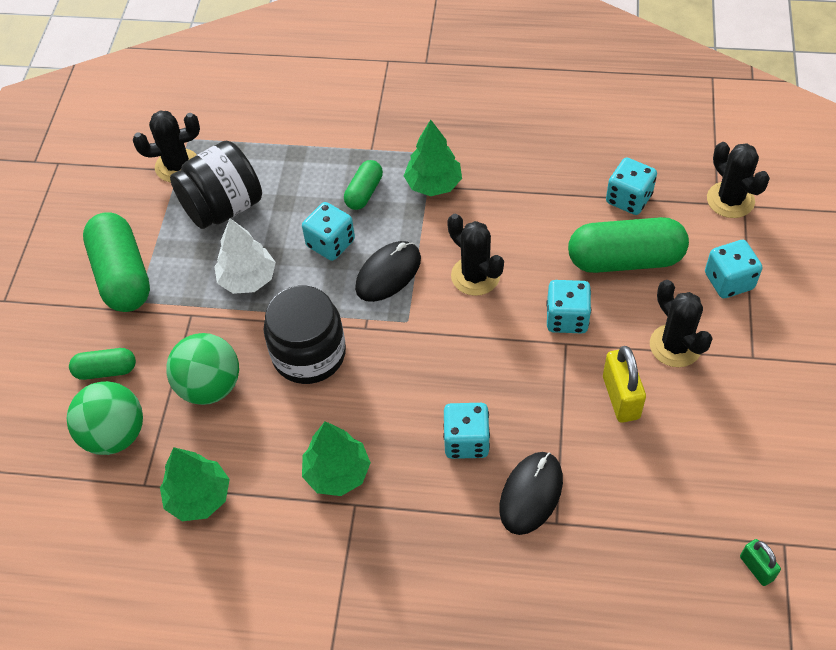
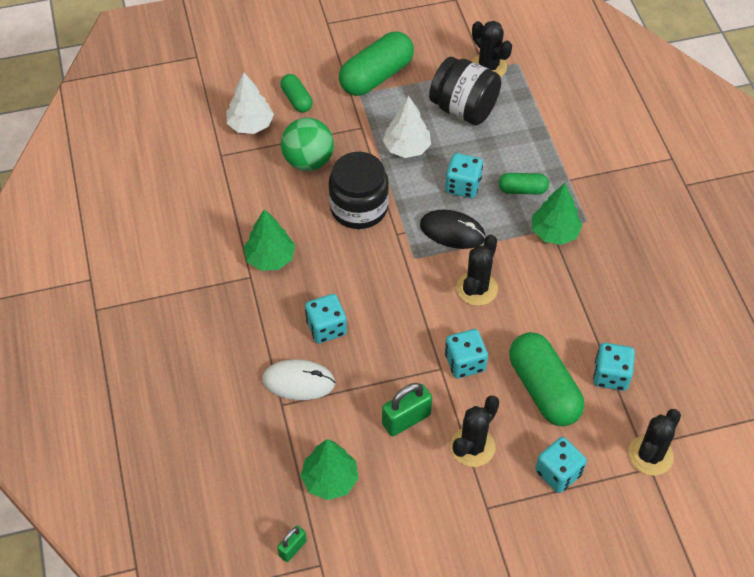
camera: 65 degrees right, 0 degrees up
(115, 435) = (250, 125): green ball -> white tree
(199, 497) = (223, 187): green tree -> green tree (330, 480)
(531, 494) = (298, 381): black mouse -> white mouse
(621, 397) = (406, 419): yellow padlock -> green padlock

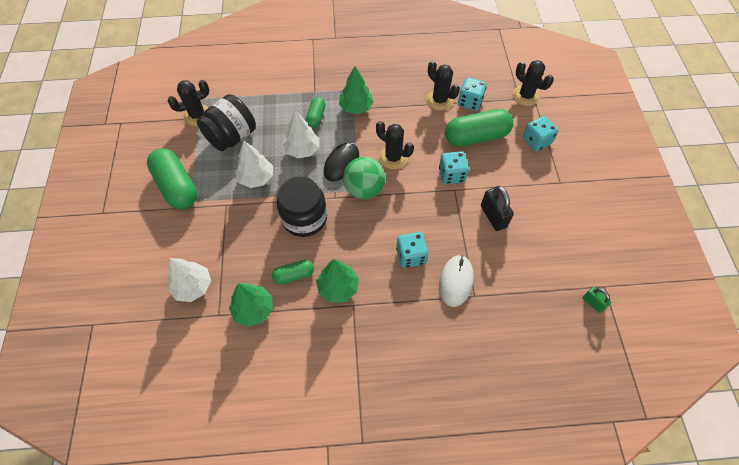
camera: 80 degrees left, 5 degrees up
(296, 99) = (178, 247): green capsule -> green capsule (294, 275)
(308, 161) = (247, 247): green ball -> green ball (364, 189)
(330, 480) = (538, 271): green tree -> green tree (253, 309)
(406, 419) = (493, 216): green padlock -> black padlock
(463, 186) = (302, 150): turquoise dice -> white tree
(472, 447) = (516, 182): black cactus -> black cactus (439, 100)

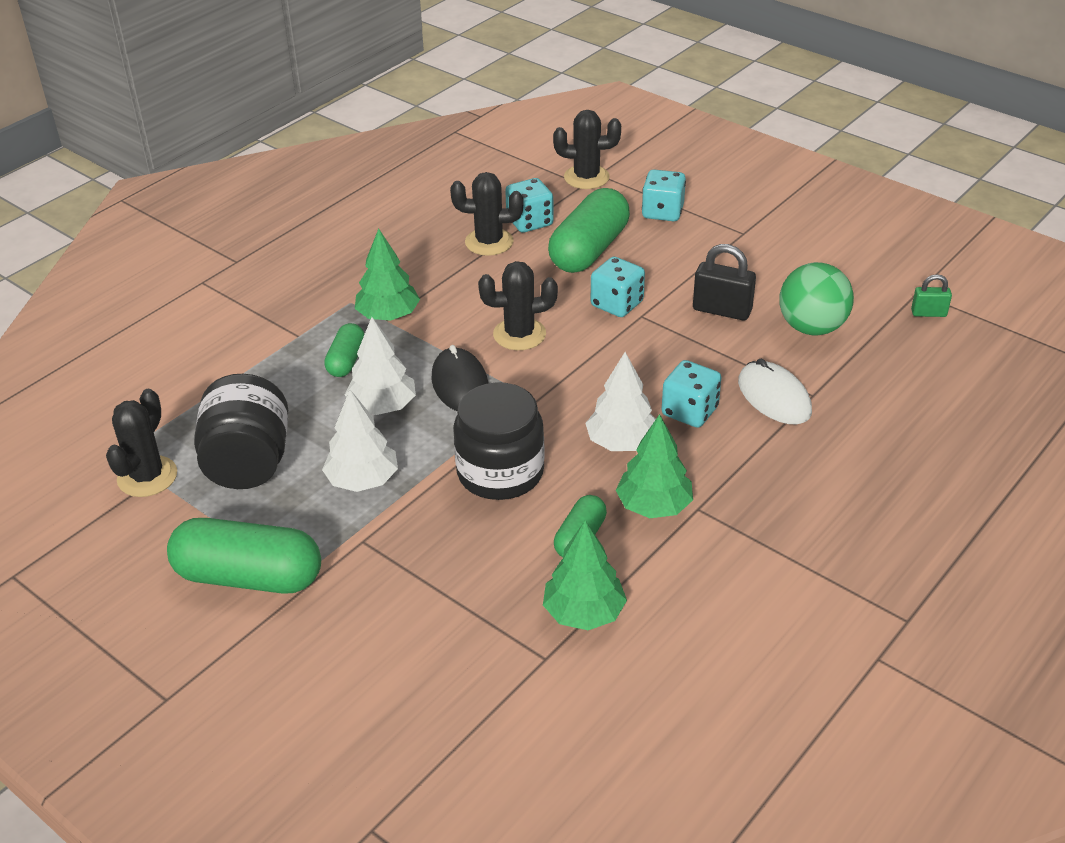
camera: 45 degrees left, 20 degrees down
(193, 286) = (459, 660): white tree -> white tree (621, 442)
(316, 117) = (346, 361): green capsule -> green capsule turned 45 degrees clockwise
(364, 189) = (532, 389): green ball -> green ball (812, 327)

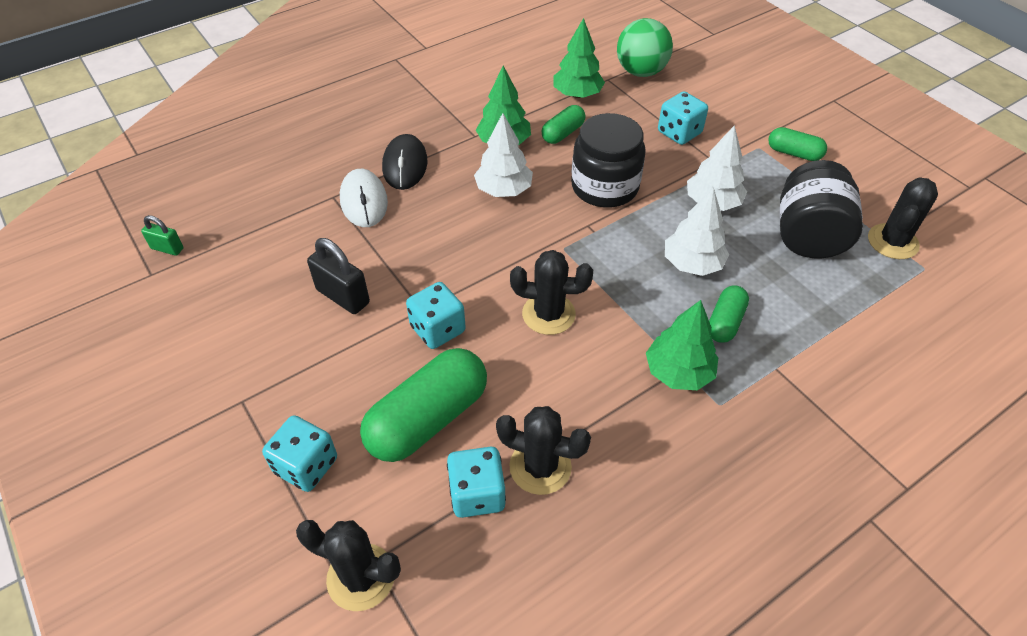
camera: 165 degrees left, 10 degrees up
(249, 577) = (794, 153): green capsule -> green capsule, size x0.53
(460, 384) = (619, 271): black mouse -> black mouse (405, 165)
(689, 411) = (437, 203): turquoise dice -> turquoise dice (679, 133)
(812, 327) = (279, 258): green ball -> green ball (640, 72)

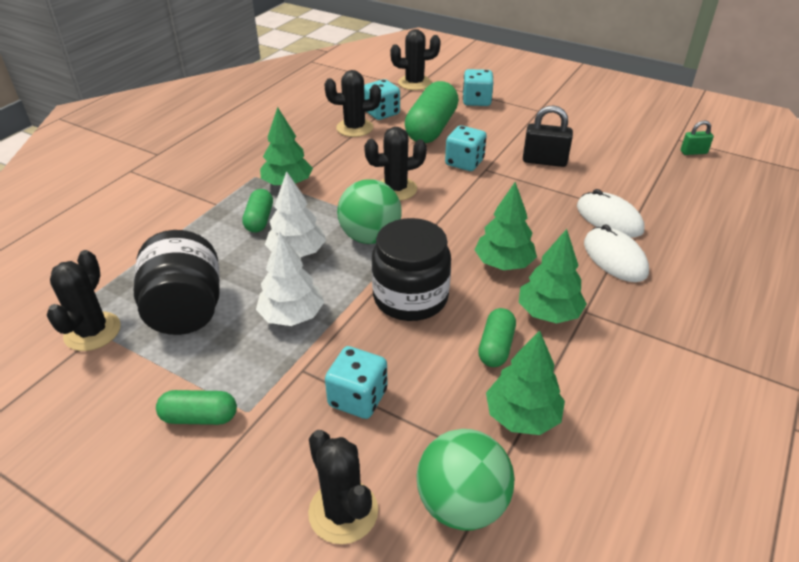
camera: 155 degrees right, 10 degrees down
(405, 165) = (614, 258): black mouse -> white mouse
(503, 190) = (503, 263): white tree -> green tree
(610, 258) = (370, 237): none -> green ball
(708, 86) = (343, 512): none -> black cactus

